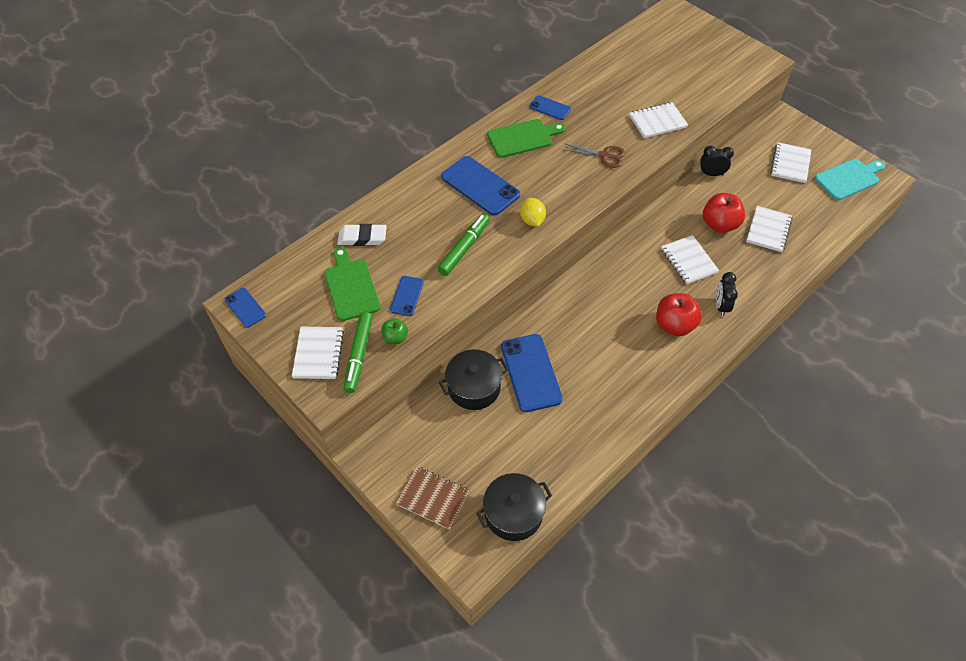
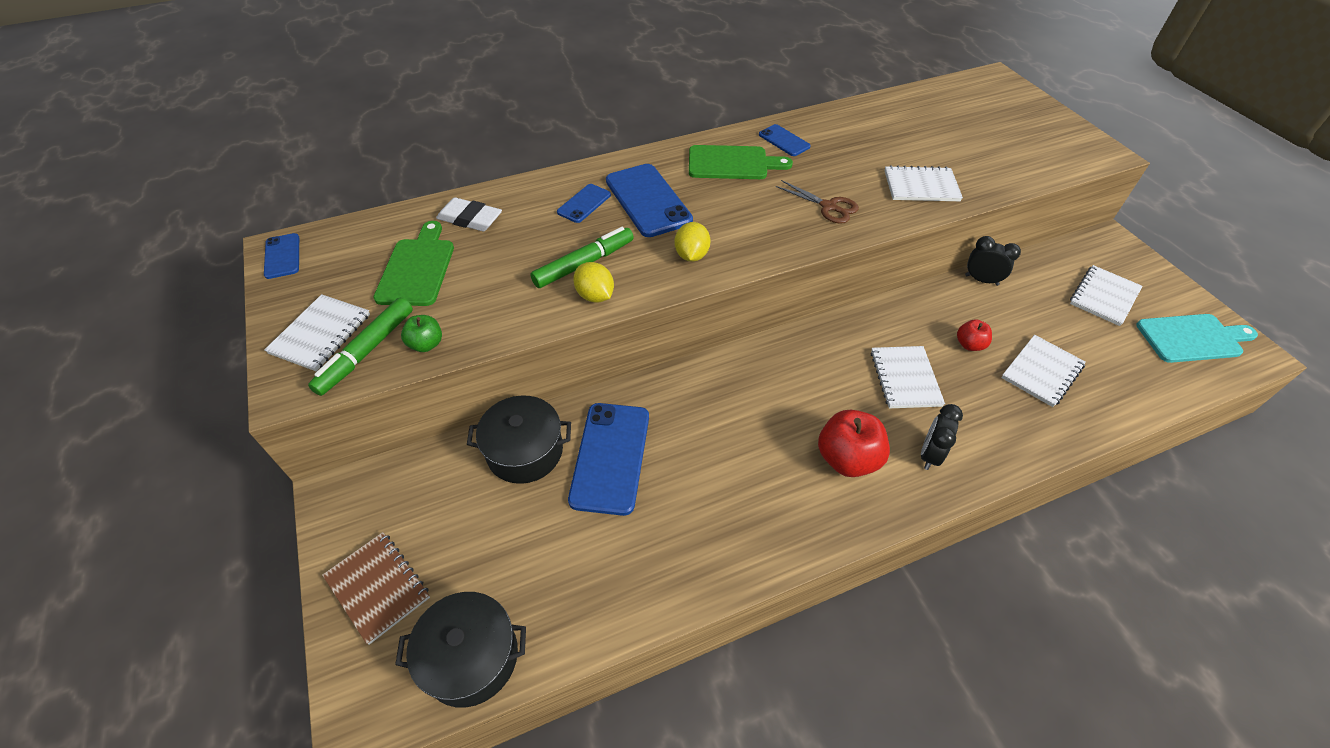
camera: 20 degrees right, 5 degrees down
(407, 296) = (476, 298): blue phone -> blue phone (584, 203)
(485, 269) = (595, 296): none -> yellow lemon
(719, 224) = (969, 344): red apple -> red apple, size x0.55

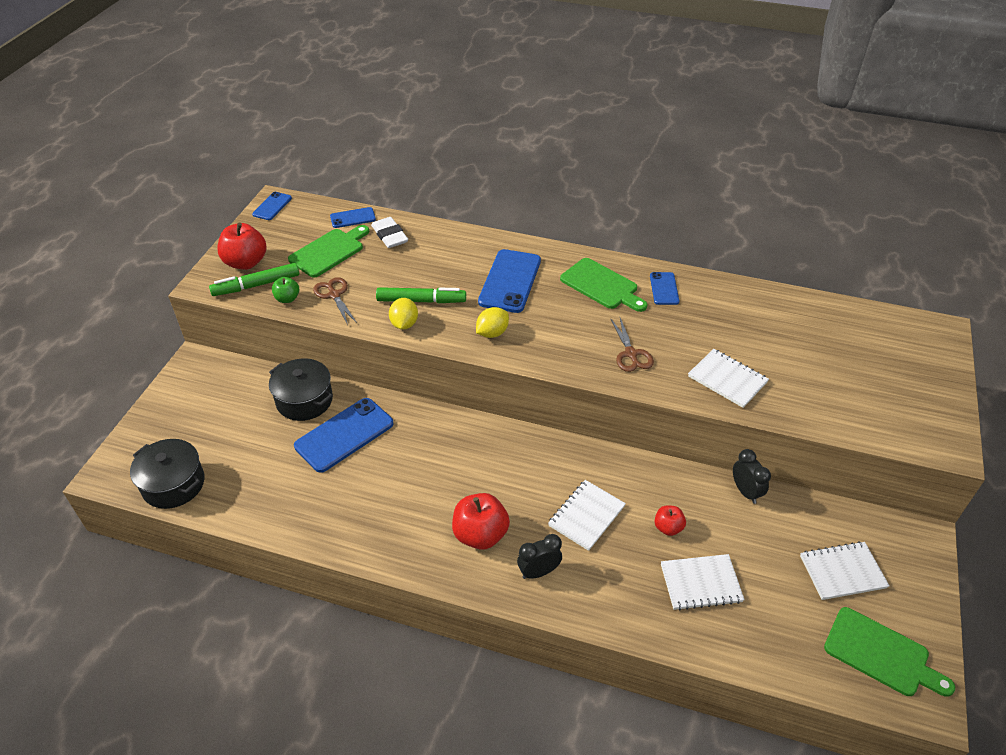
camera: 40 degrees right, 5 degrees down
(321, 334) = (246, 262): white notebook -> red apple
(378, 587) = (169, 420): brown notebook -> none
(480, 309) = (334, 295): none -> brown scissors
(584, 203) = (467, 262): blue phone -> blue phone (353, 218)
(1192, 338) = (881, 654): turquoise cutting board -> green cutting board

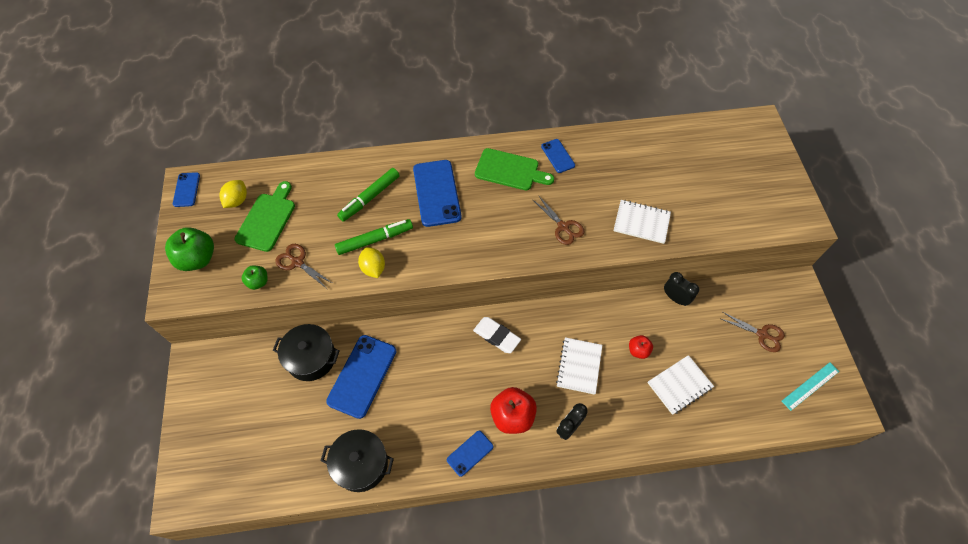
camera: 25 degrees left, 15 degrees up
(173, 484) = (245, 483): black pot -> black pot (361, 464)
(246, 262) = (197, 259): red apple -> green apple
(256, 285) = (222, 279): green marker -> green marker (370, 198)
(353, 218) = (268, 176): blue phone -> blue phone (470, 453)
(390, 236) = (312, 183): white eraser -> white eraser (496, 336)
(492, 333) = (449, 249): yellow lemon -> yellow lemon (237, 201)
(842, 572) = (762, 334): white notebook -> brown scissors
(881, 654) = (810, 386): green cutting board -> turquoise ruler

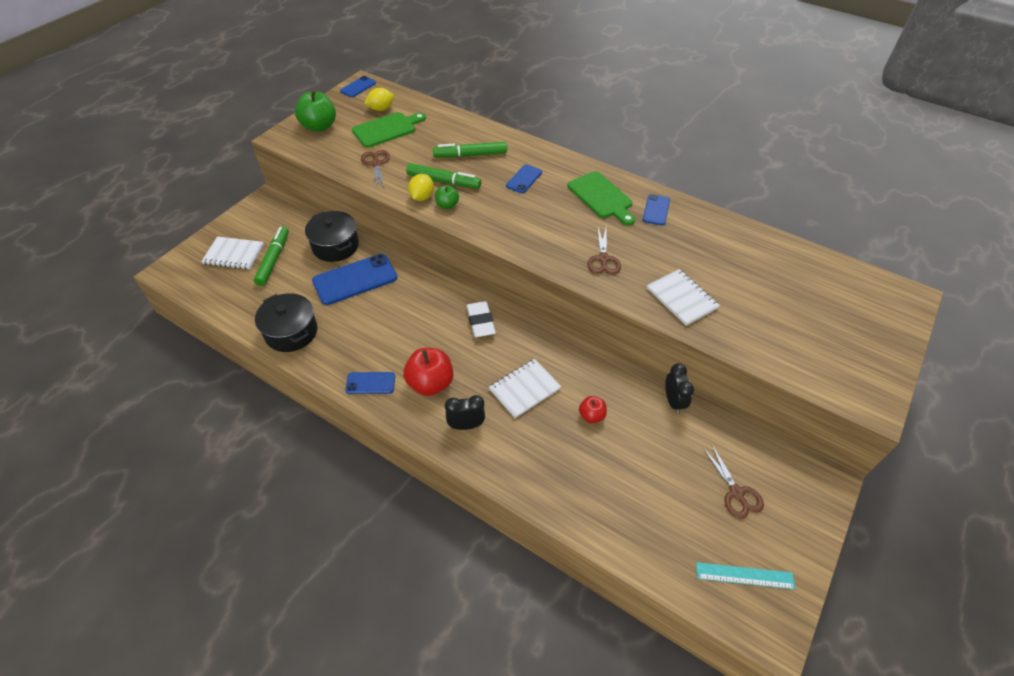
camera: 40 degrees right, 10 degrees down
(258, 282) = (339, 160): green apple -> green apple (447, 205)
(269, 412) = (273, 259): none -> green marker
(437, 193) = (524, 179): blue phone -> blue phone, size x0.53
(679, 385) = (601, 470): white notebook -> white notebook (234, 254)

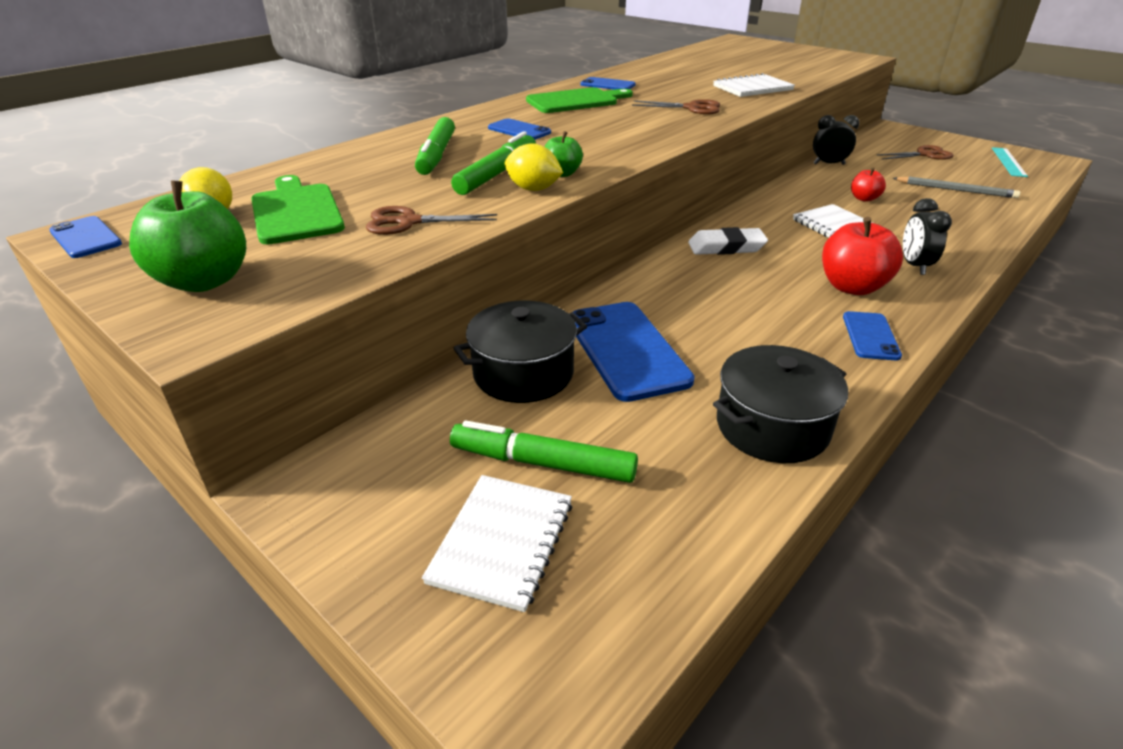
camera: 80 degrees left, 15 degrees down
(635, 495) = (956, 190): none -> grey pencil

